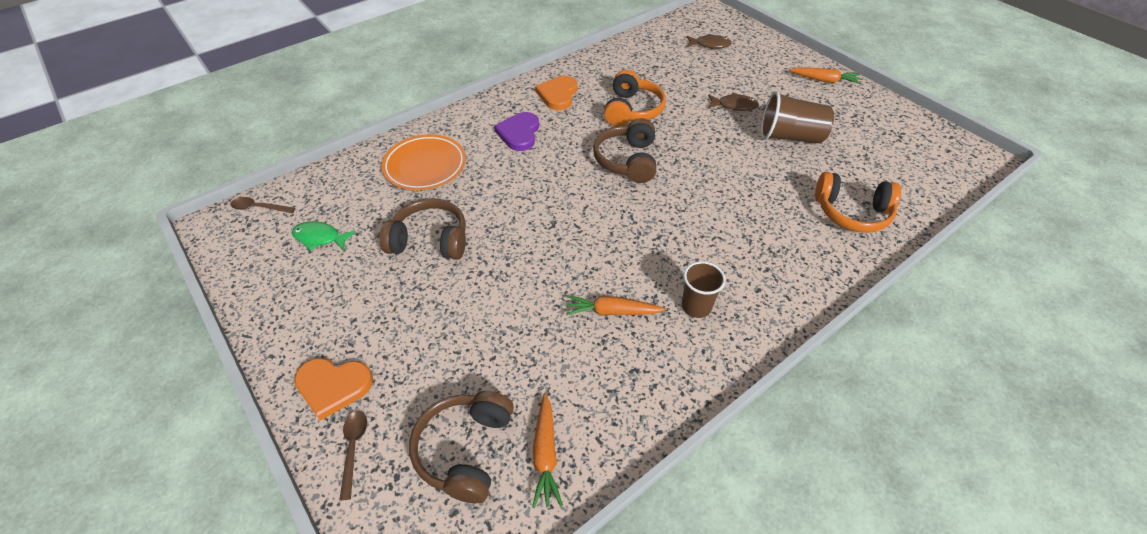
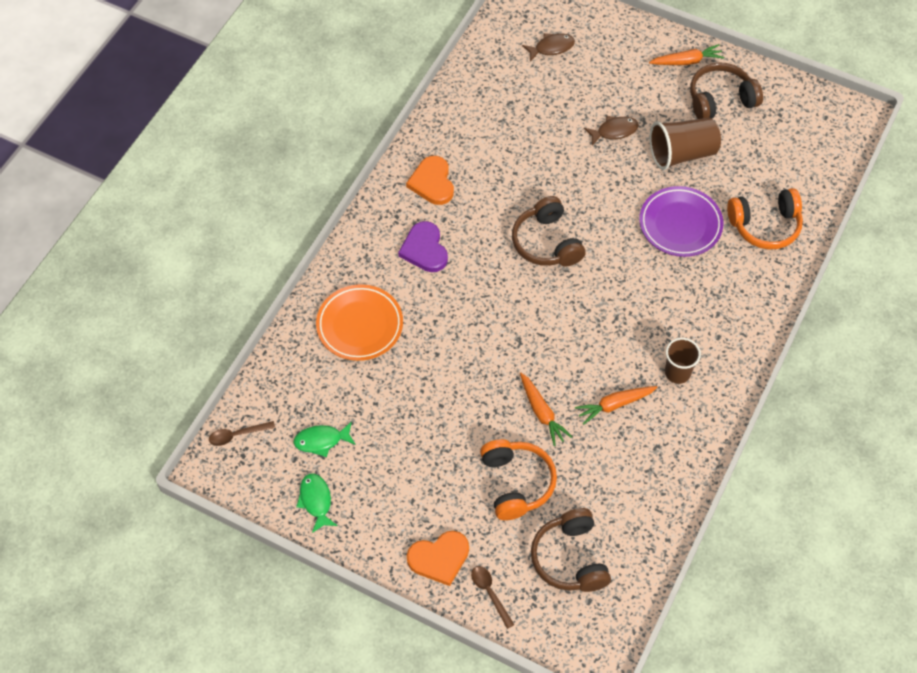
camera: 25 degrees left, 10 degrees up
(271, 284) = (316, 501): none -> green fish
(430, 240) = (422, 402): brown headphones -> brown headphones (720, 99)
(545, 454) = (627, 536): orange carrot -> orange carrot (541, 412)
(632, 110) = (518, 175): orange headphones -> orange headphones (516, 483)
(762, 185) = (680, 224): none -> purple plate

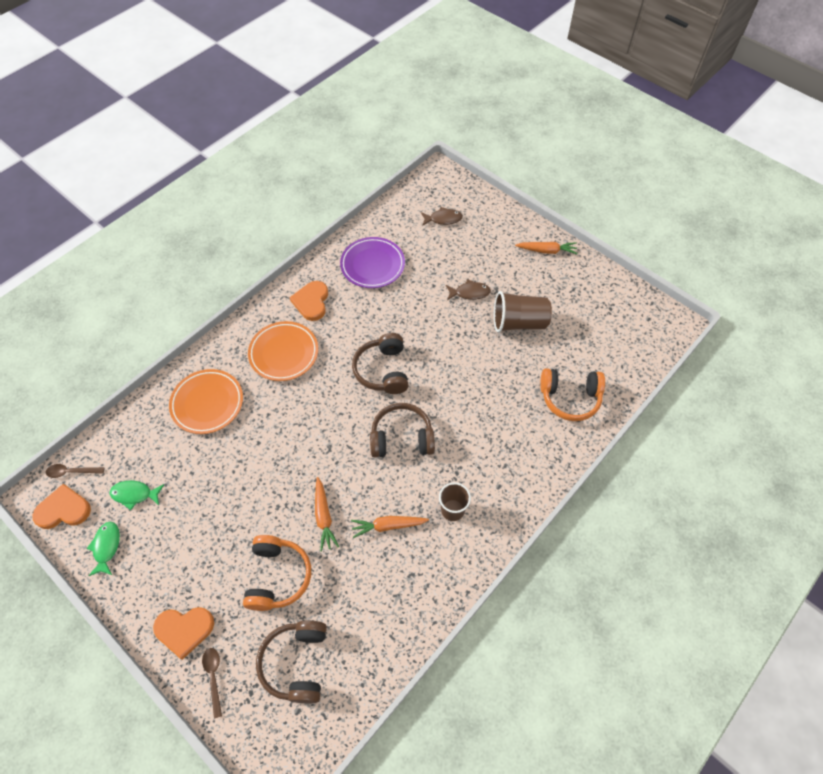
camera: 15 degrees right, 0 degrees up
(248, 476) = (63, 509): none -> orange heart
(424, 249) = (284, 353): purple heart -> orange plate
(680, 224) = (498, 380): purple plate -> purple plate (372, 265)
(720, 99) = (564, 286): brown headphones -> brown headphones (401, 437)

